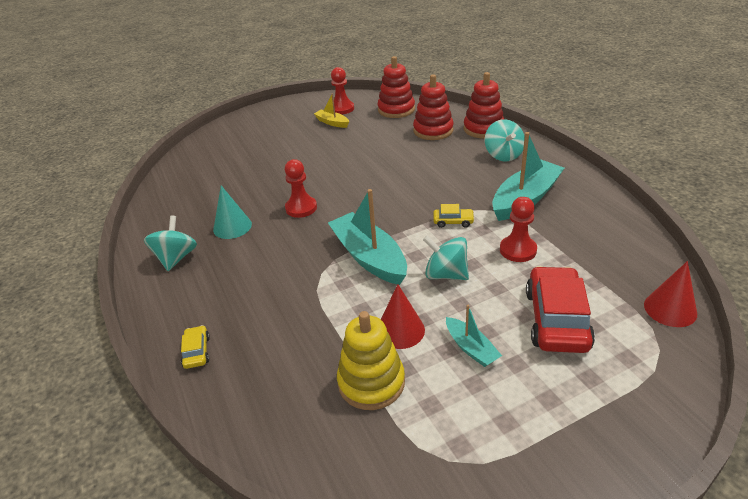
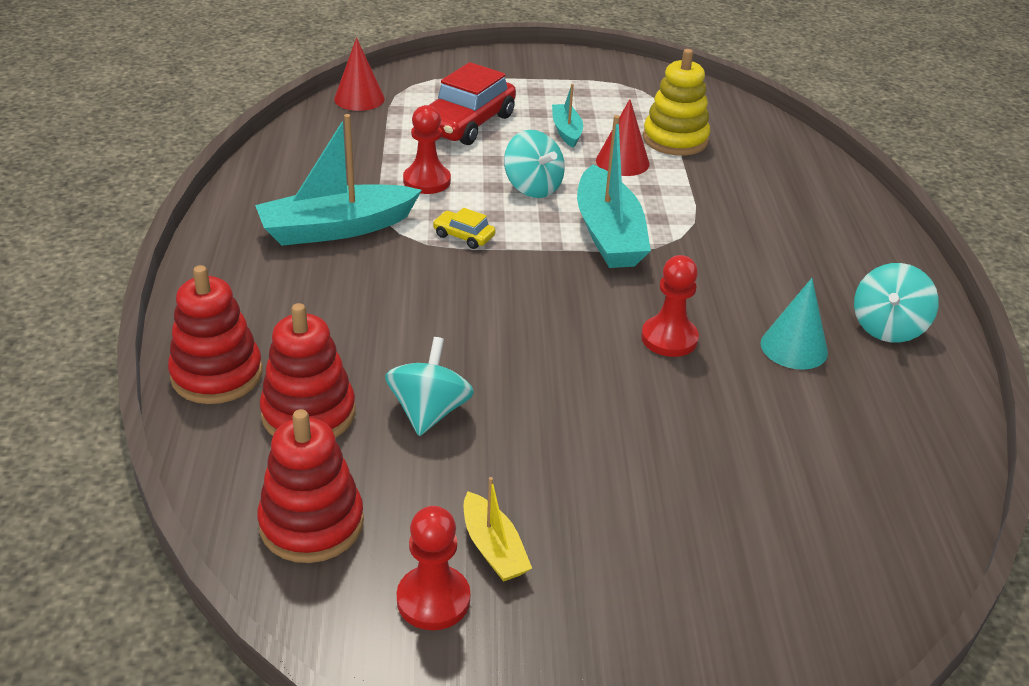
camera: 160 degrees left, 0 degrees up
(197, 352) = (849, 212): yellow car -> none
(503, 155) = (265, 305): turquoise spinning top -> turquoise spinning top (429, 412)

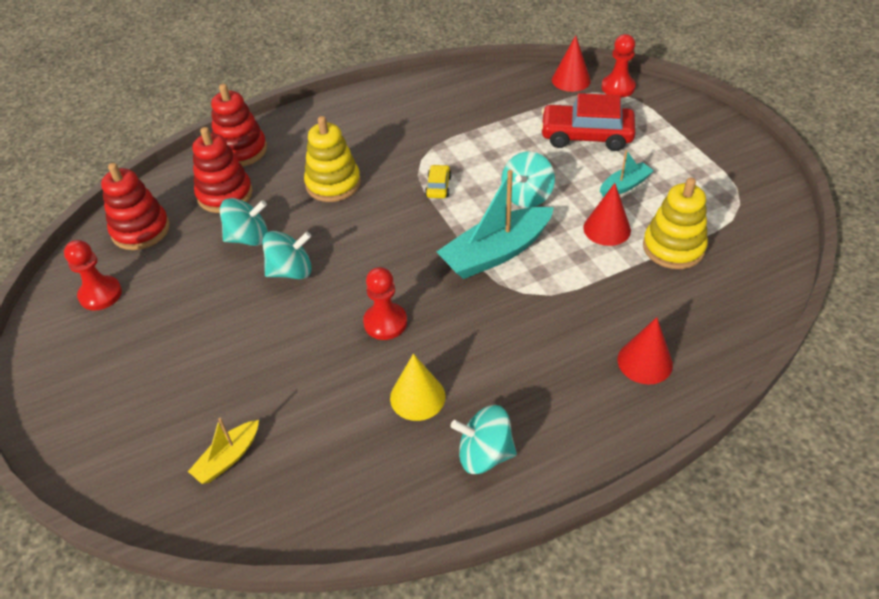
camera: 70 degrees right, 10 degrees up
(336, 228) = (406, 134): turquoise boat -> none
(381, 311) = (333, 184): none -> yellow stacking toy
(427, 181) = (492, 147): red pawn -> red pawn (618, 87)
(493, 548) = (145, 304): yellow boat -> yellow boat (228, 458)
(527, 389) = (291, 271): none -> turquoise spinning top
(794, 347) = (417, 397): turquoise cone -> yellow cone
(812, 204) = (645, 362): none -> red cone

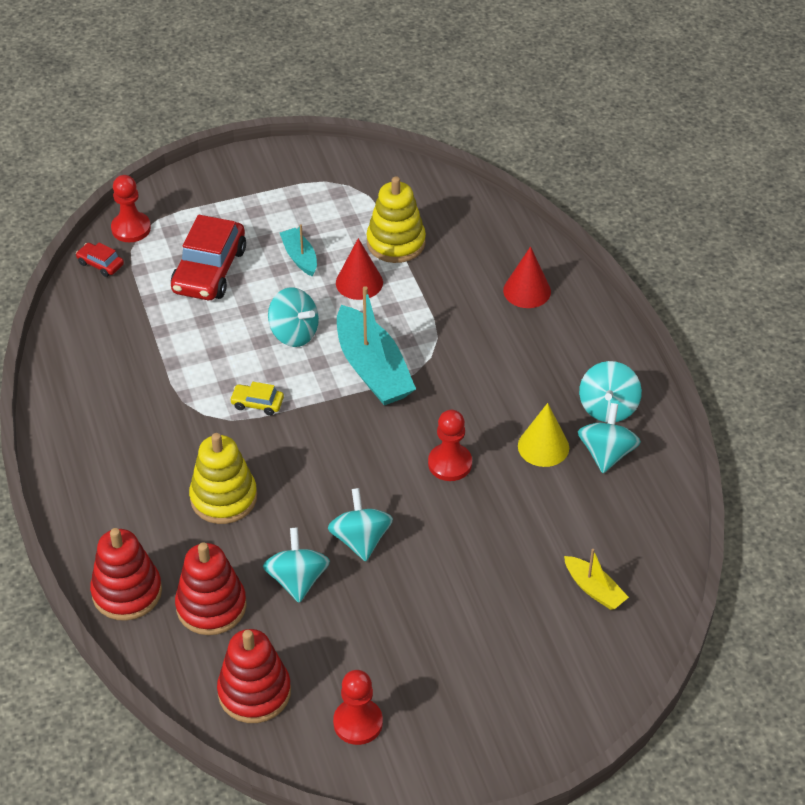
camera: 85 degrees left, 0 degrees up
(415, 457) = (606, 453): none -> turquoise spinning top
(571, 80) = (100, 264): red cone -> red car

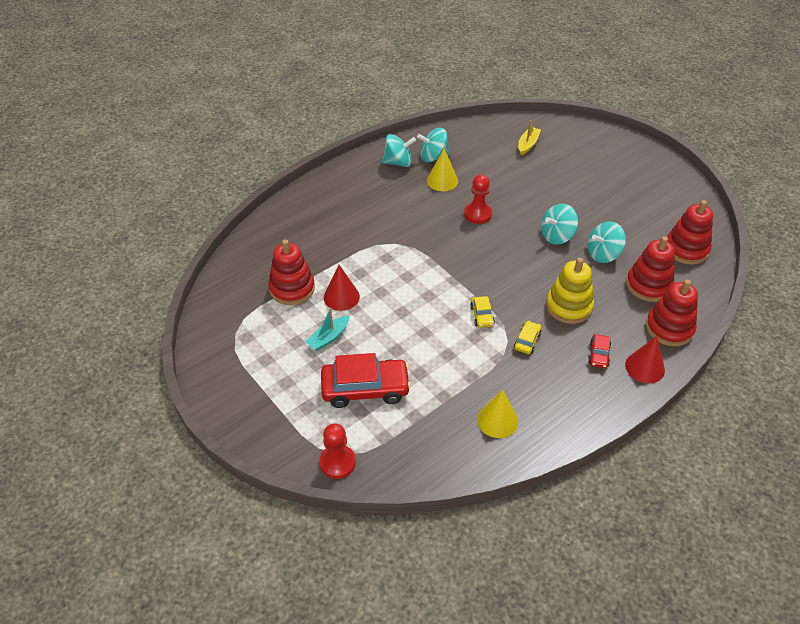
camera: 110 degrees left, 0 degrees up
(100, 264) = (389, 467): red car -> red car (599, 355)
(100, 366) = (497, 420): none -> yellow cone
(193, 433) = (527, 341): none -> yellow car
(294, 333) = (407, 317): turquoise spinning top -> none
(358, 723) = (670, 205): red pawn -> none
(372, 369) = (420, 267): turquoise boat -> none
(396, 243) = (292, 288): yellow stacking toy -> red stacking toy
(527, 291) = (314, 214): red cone -> red cone (645, 367)

